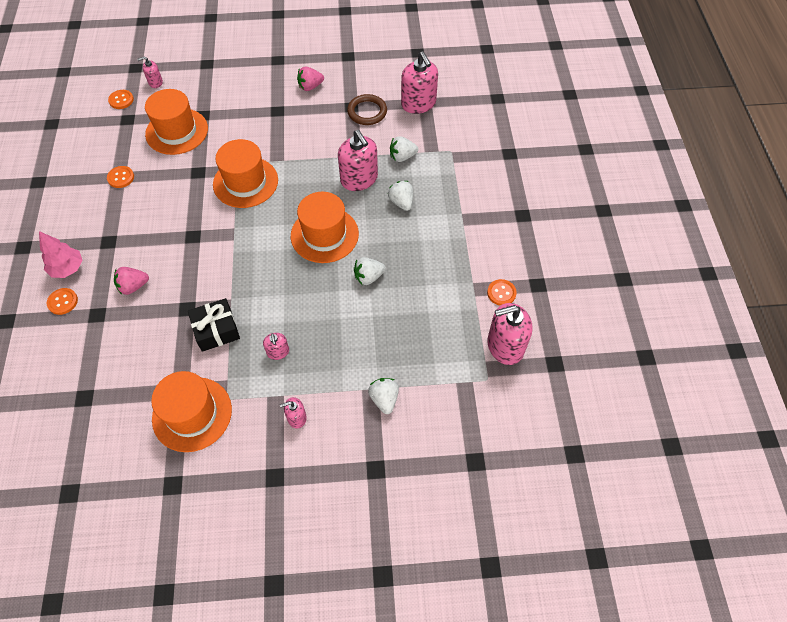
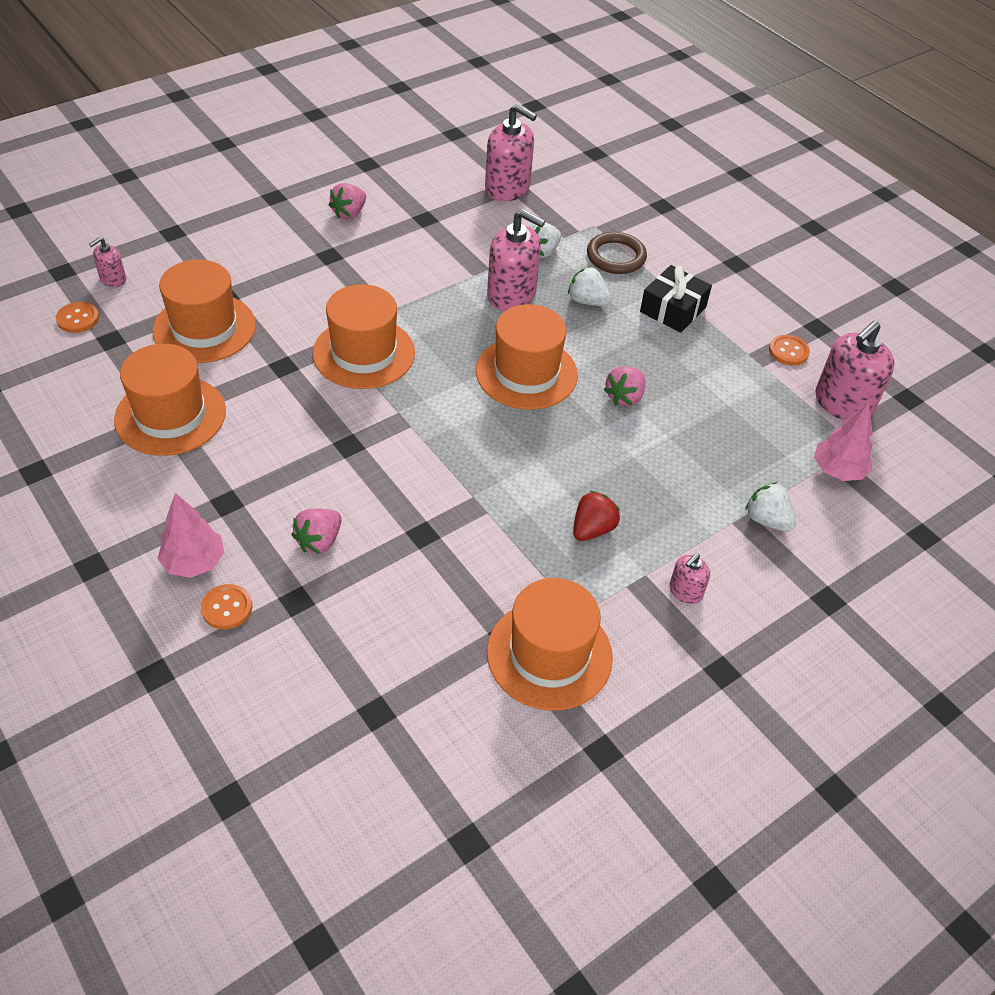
camera: 35 degrees left, 10 degrees down
(121, 178) = (170, 415): orange button -> orange hat
(216, 330) = (488, 541): black gift -> black gift (673, 309)
(278, 352) = (592, 529): pink soap dispenser -> red strawberry
(367, 112) = (451, 218): brown ring -> brown ring (616, 257)
(368, 277) = (624, 397): white strawberry -> pink strawberry
(459, 389) = (837, 470): none -> pink tree

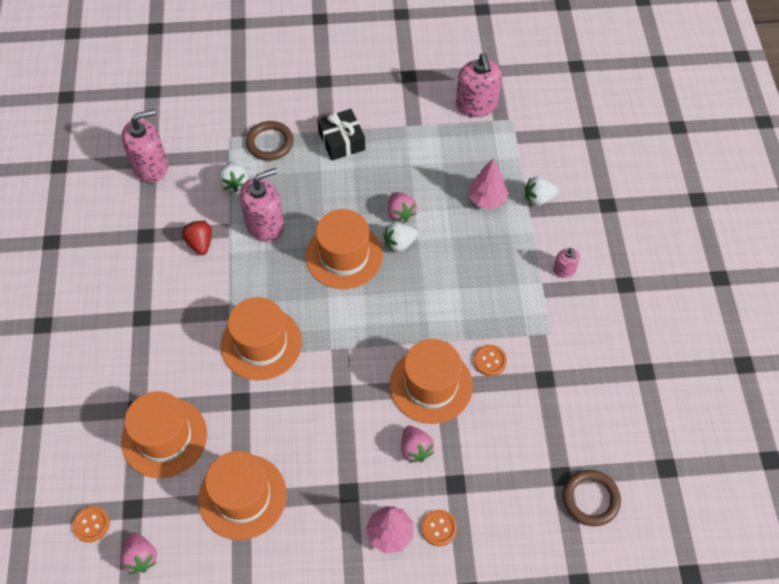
camera: 55 degrees left, 10 degrees up
(113, 279) = (61, 481): pink soap dispenser -> none
(349, 213) = (102, 282): pink strawberry -> pink strawberry (141, 557)
(362, 762) = (590, 499): none -> brown ring
(549, 654) = (569, 363): orange hat -> orange hat (431, 385)
(587, 301) = (301, 184): white strawberry -> white strawberry (399, 244)
(592, 529) = (494, 291): red strawberry -> red strawberry (200, 243)
(788, 351) = (418, 104): orange button -> orange button (490, 361)
(837, 470) = (524, 141): pink tree -> pink tree (487, 199)

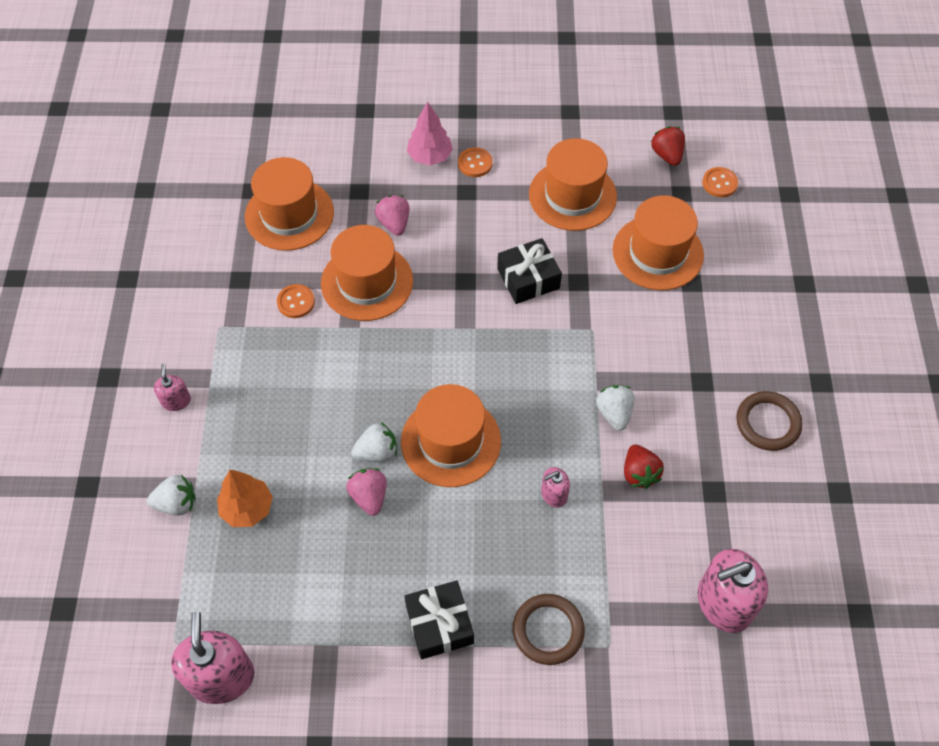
camera: 175 degrees left, 0 degrees up
(141, 557) = (667, 155): pink strawberry -> red strawberry
(234, 183) = (599, 564): white strawberry -> white strawberry (614, 413)
(261, 343) = (556, 340): orange hat -> orange hat (289, 214)
(265, 224) = (554, 494): pink soap dispenser -> pink soap dispenser, size x0.50
(286, 400) = (528, 279): none -> black gift
(439, 528) = (382, 157): orange button -> orange button (475, 163)
(487, 199) = (247, 508): pink tree -> orange tree
(590, 499) = (229, 170): brown ring -> brown ring (768, 423)

